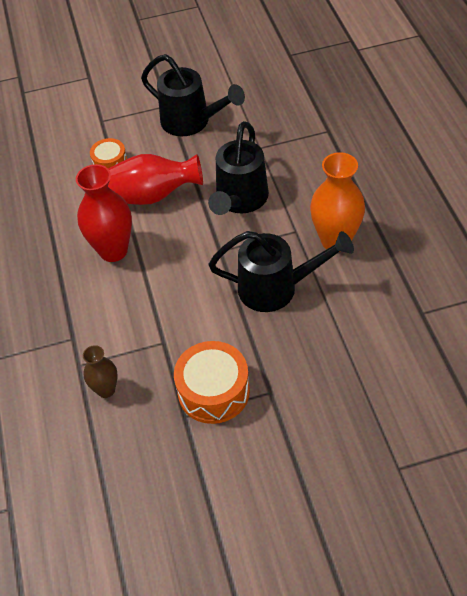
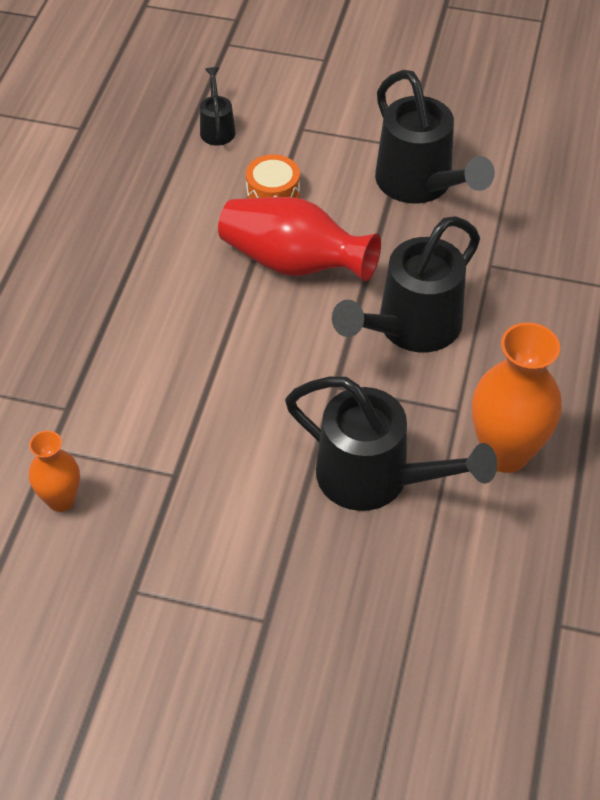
camera: 25 degrees right, 0 degrees up
(51, 142) = (217, 128): none -> black watering can
(106, 390) = (61, 500): brown vase -> orange vase
(113, 250) = (196, 315): red vase -> none
(213, 391) = (194, 577): orange drum -> none

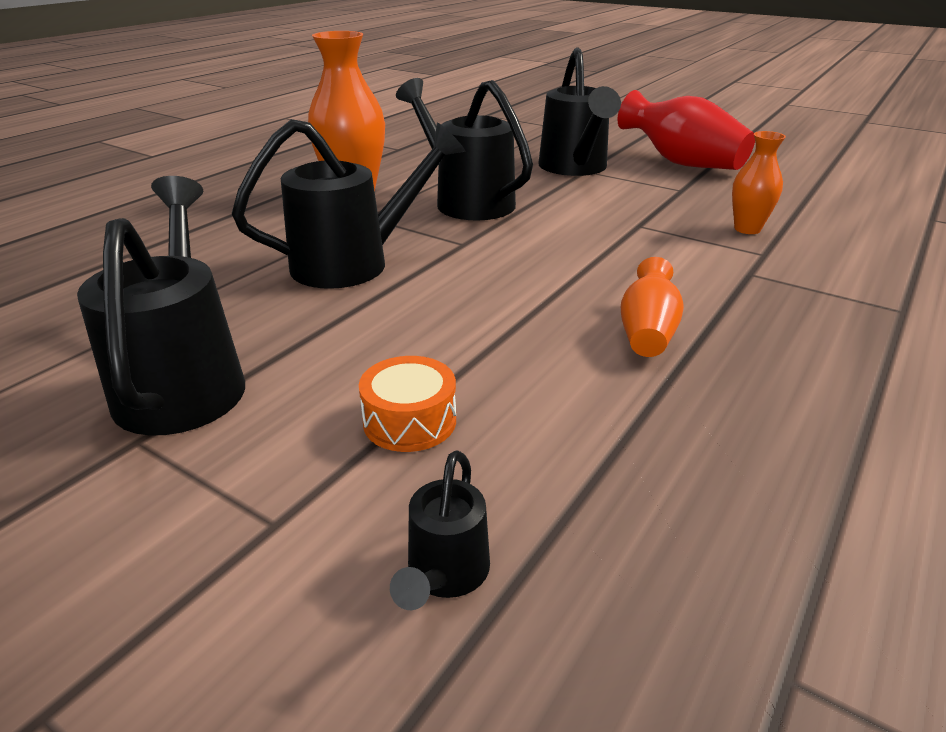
camera: 160 degrees left, 20 degrees down
(149, 303) = (647, 333): none -> orange vase
(282, 626) = (575, 168): none -> black watering can
(294, 263) = (437, 334): red vase -> red vase (681, 163)

